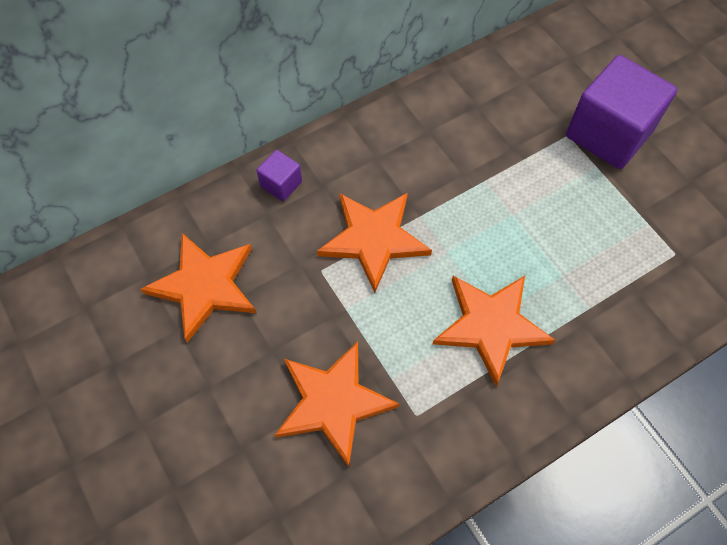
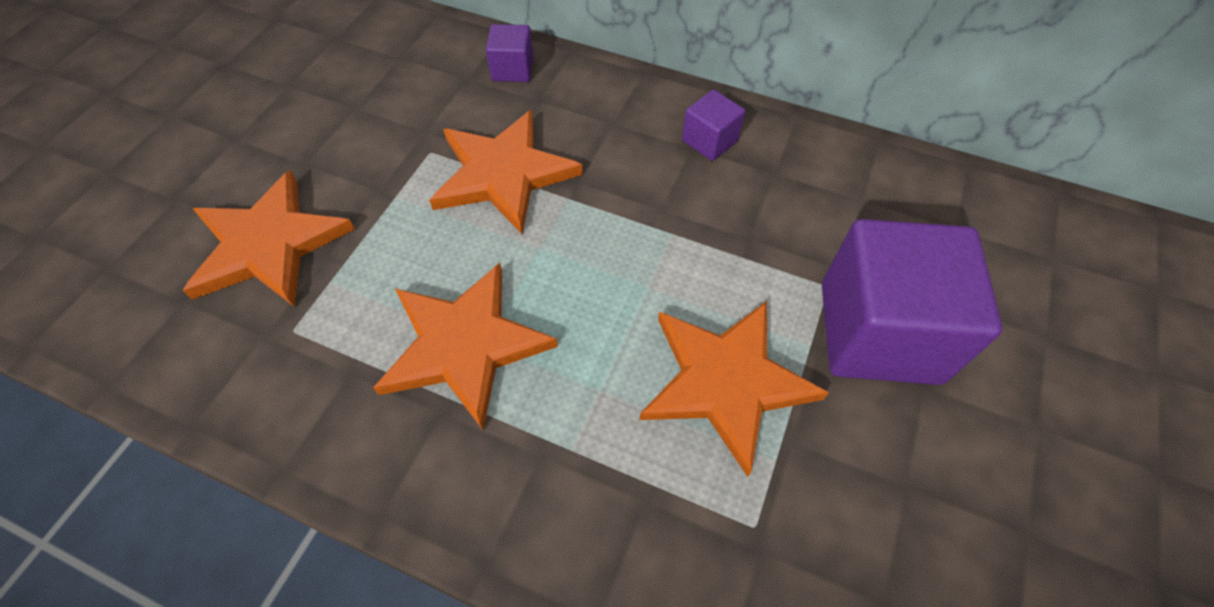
camera: 55 degrees right, 5 degrees down
(204, 286) = (349, 78): orange star -> orange star (725, 382)
(430, 120) = (709, 141): none -> purple cube

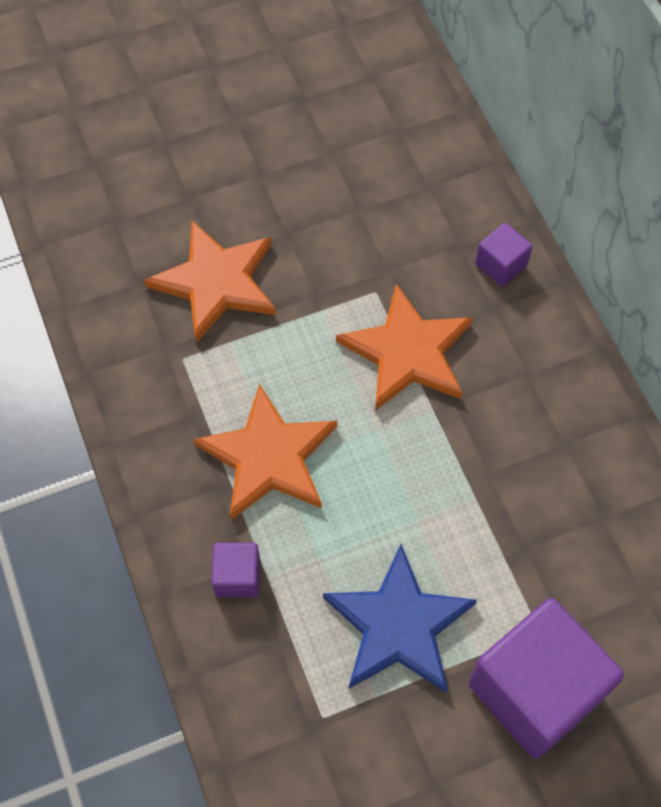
camera: 45 degrees right, 5 degrees up
(709, 141) = (584, 450): purple cube -> purple cube (237, 576)
(725, 382) = (398, 625): orange star -> blue star

